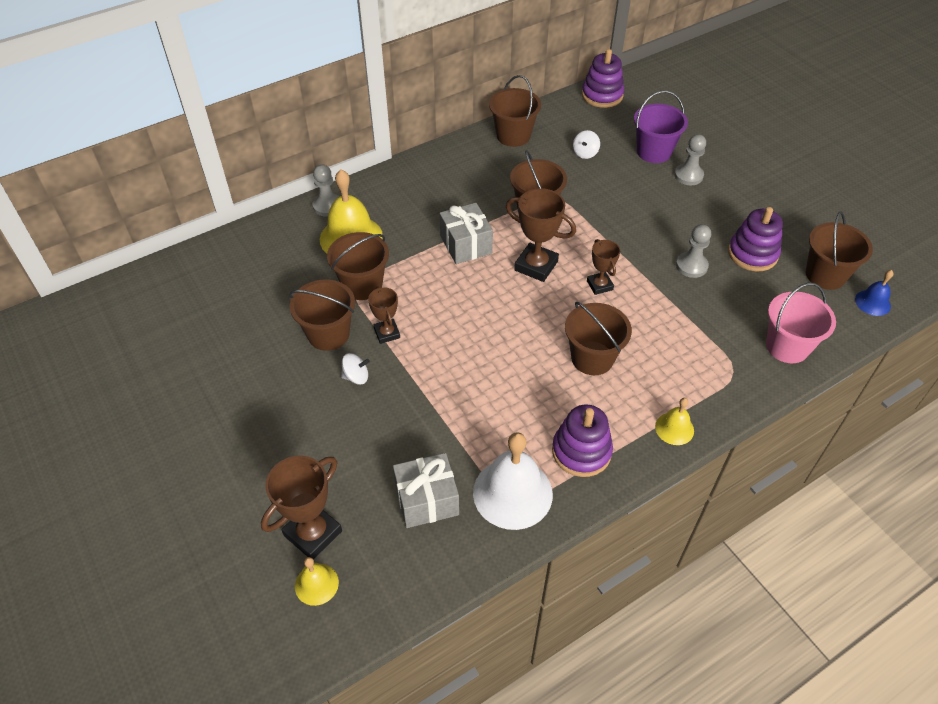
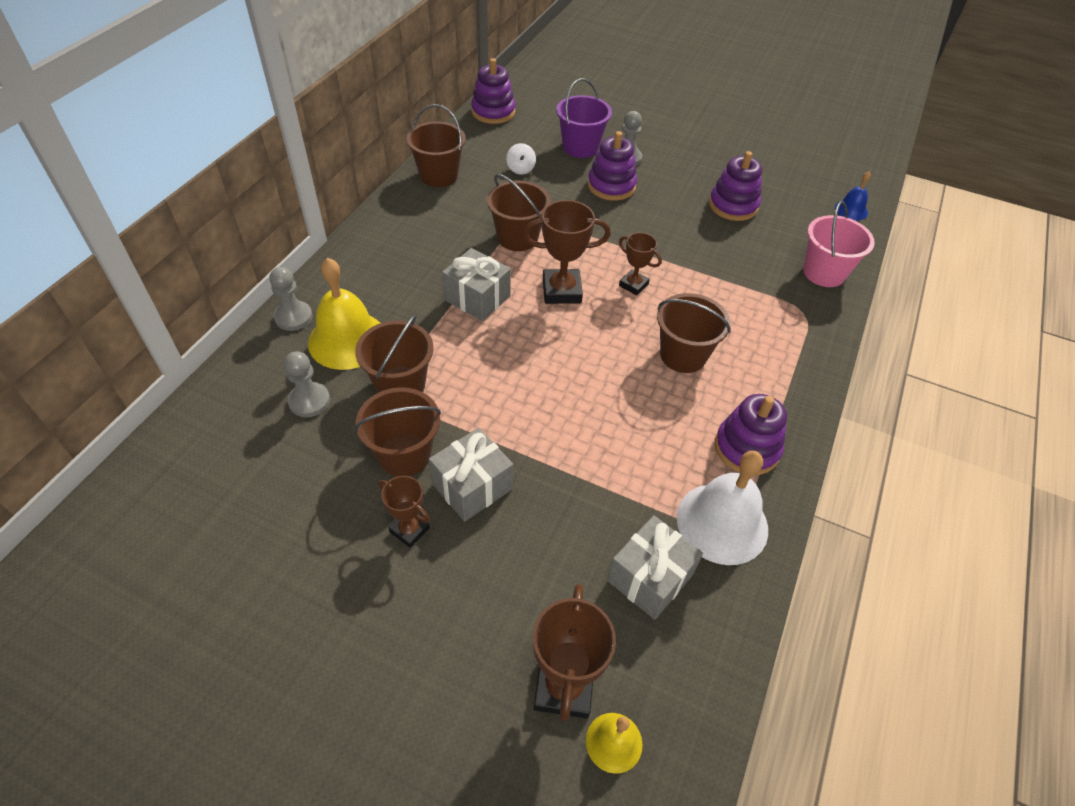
camera: 35 degrees left, 0 degrees up
(356, 377) = (472, 486): white spinning top -> grey gift
(387, 333) = (468, 423): brown trophy -> brown trophy (409, 530)
(652, 195) = (611, 186): none -> purple stacking toy
(674, 428) = (802, 386): yellow bell -> none
(691, 266) = (695, 235): grey pawn -> grey pawn (309, 401)
(825, 275) = (800, 201): brown bucket -> none

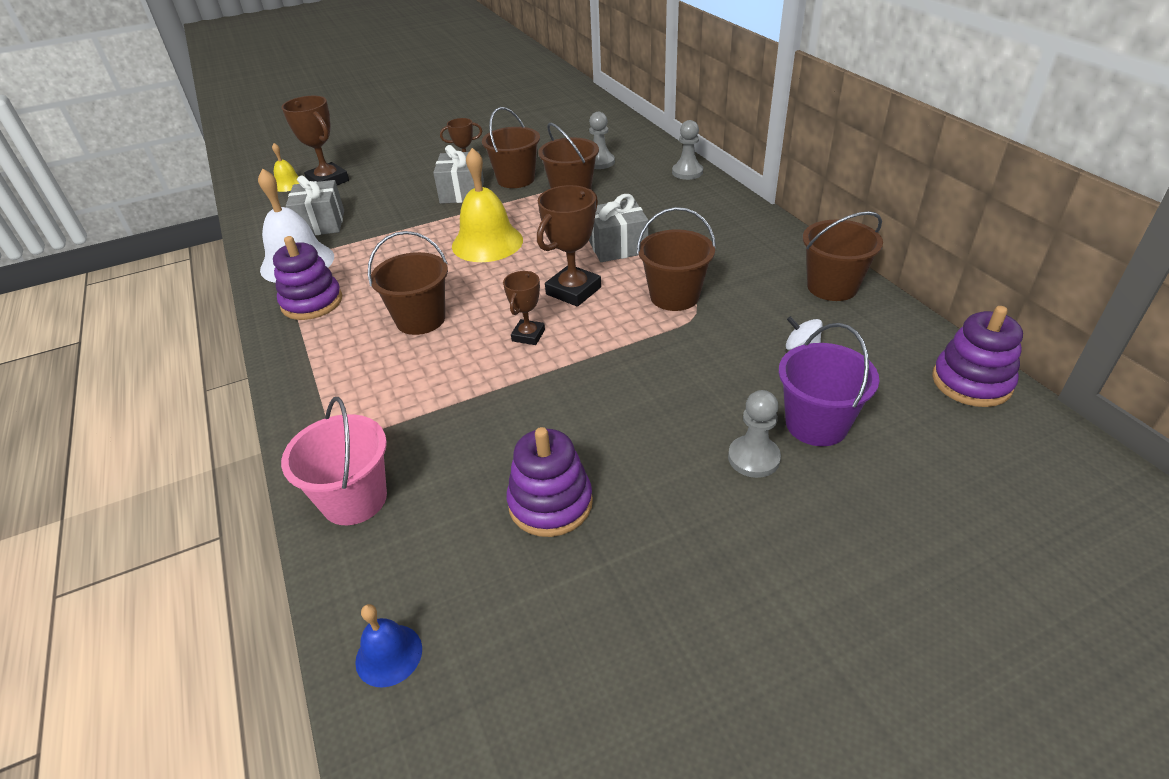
camera: 135 degrees right, 10 degrees down
(347, 340) = (639, 185): yellow bell -> yellow bell (487, 243)
(611, 186) = (701, 406): purple stacking toy -> none
(633, 285) = (528, 335): brown trophy -> brown trophy turned 60 degrees counterclockwise

